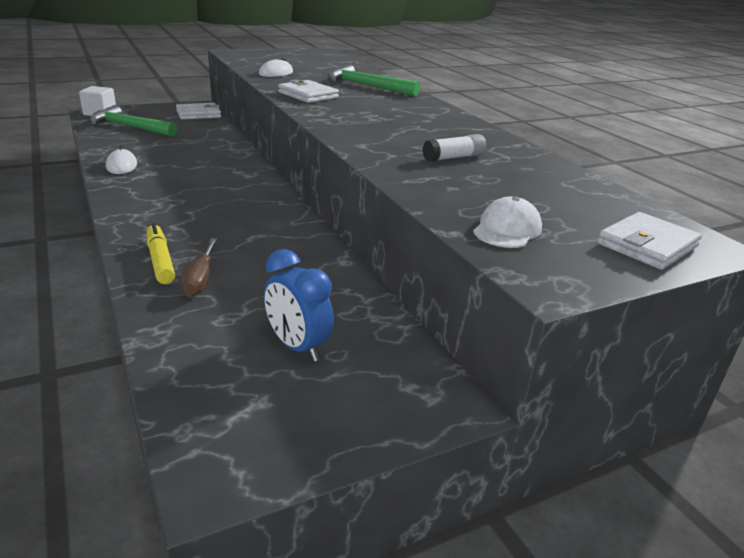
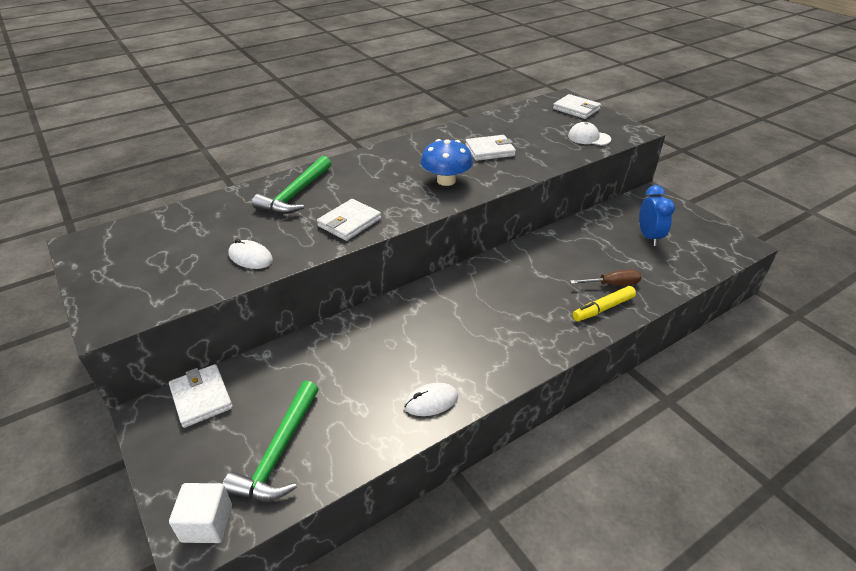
camera: 95 degrees left, 10 degrees up
(297, 347) = (649, 237): blue clock -> blue clock turned 45 degrees counterclockwise
(375, 130) = (446, 180): none -> blue mushroom
(453, 157) = (490, 150): white glue stick -> white wallet

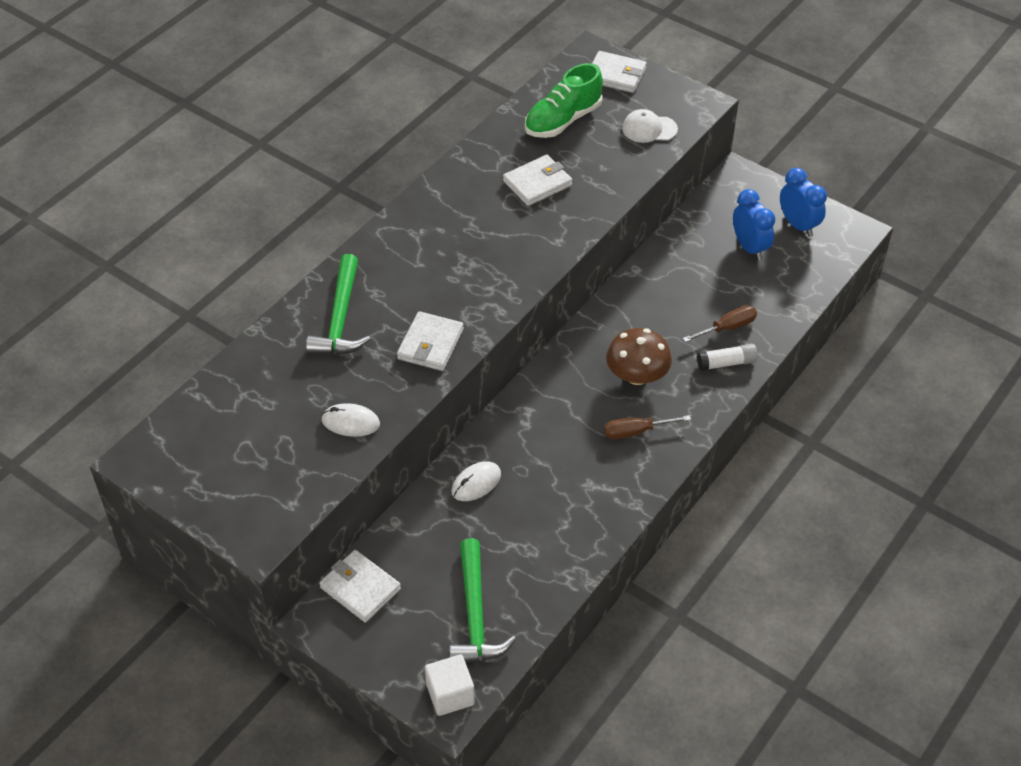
camera: 20 degrees left, 10 degrees up
(431, 401) = (594, 521): white mouse -> white mouse (476, 483)
(446, 180) = (508, 249): blue mushroom -> none
(503, 339) = (636, 432): none -> brown screwdriver
(521, 299) = (637, 375): none -> brown mushroom
(526, 124) = (563, 120): none -> green shoe
(603, 308) = (726, 363): yellow marker -> white glue stick
(694, 231) = (798, 225): none -> blue clock

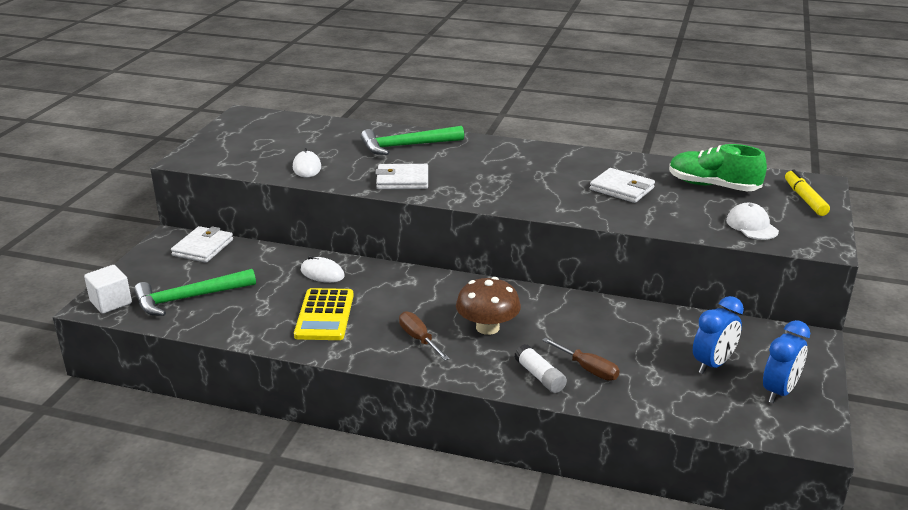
camera: 70 degrees right, 20 degrees down
(563, 497) = (324, 315): none -> yellow calculator
(615, 75) = (804, 199): white wallet -> yellow marker

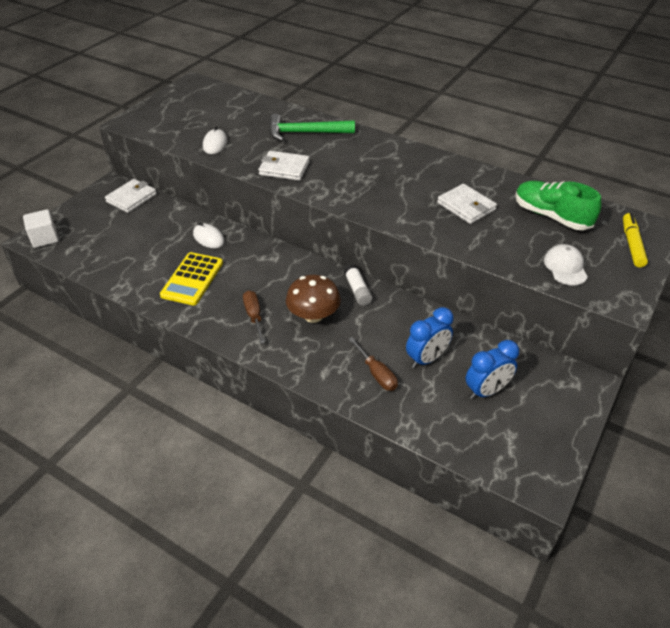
camera: 15 degrees right, 15 degrees up
(189, 298) = (101, 244): green hammer -> none
(539, 376) = (333, 373): white glue stick -> white glue stick (357, 290)
(779, 392) = (532, 432): blue clock -> blue clock (426, 359)

